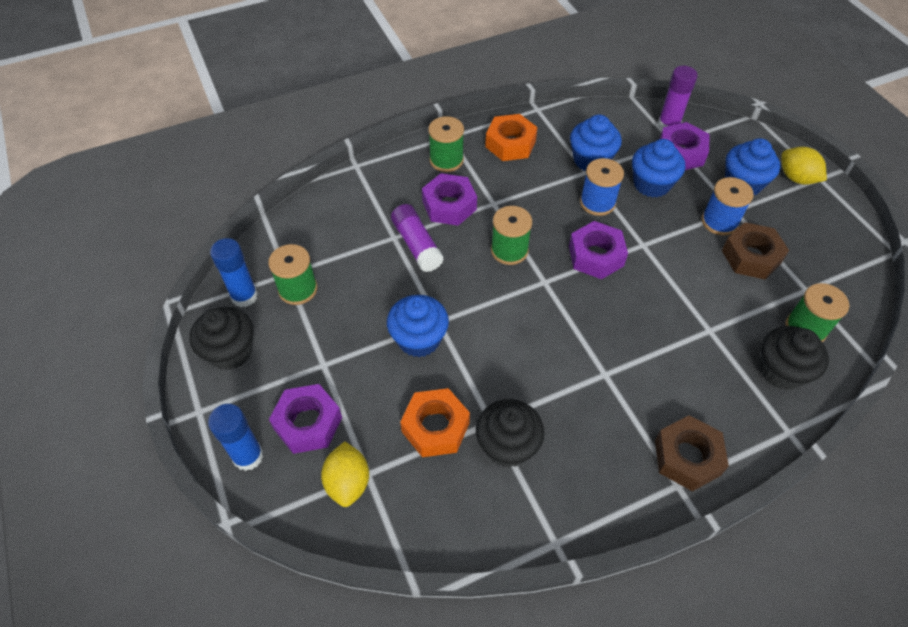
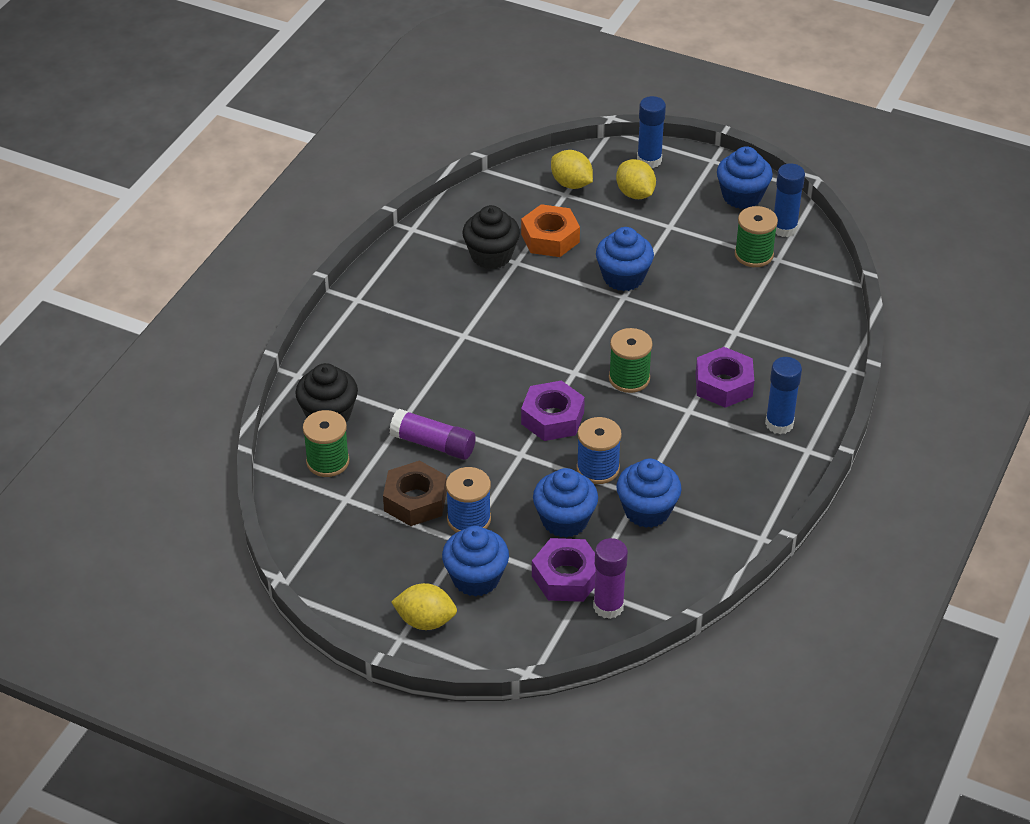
camera: 140 degrees right, 10 degrees down
(230, 351) = (742, 196): black cupcake -> blue cupcake
(308, 423) = (635, 194): purple nut -> yellow lemon
(417, 245) = (708, 337): purple glue stick -> purple glue stick (433, 444)
(446, 160) = (779, 424): green spool -> blue glue stick
(510, 144) = (742, 479): orange nut -> none
(687, 457) = (362, 318): brown nut -> none

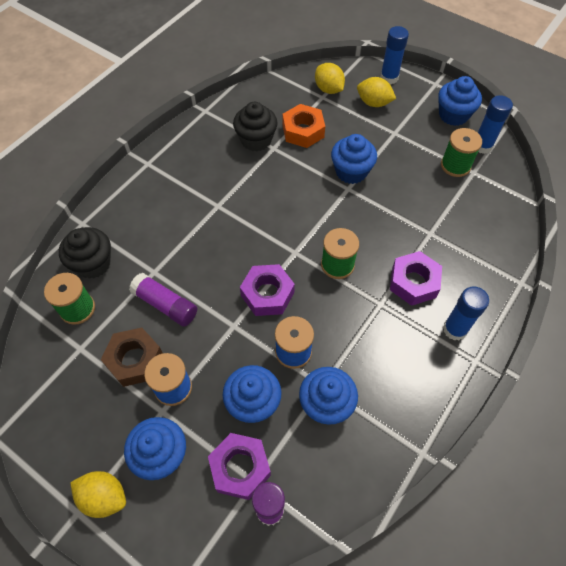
camera: 10 degrees right, 15 degrees up
(635, 194) = (373, 103): yellow lemon -> yellow lemon turned 45 degrees counterclockwise

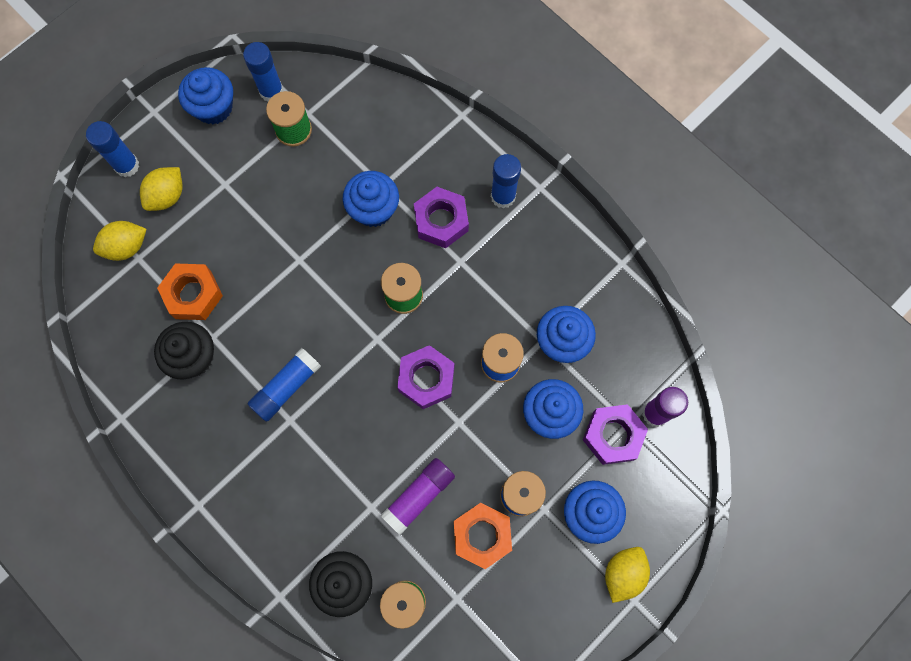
camera: 80 degrees left, 15 degrees up
(135, 360) = (482, 535): brown nut -> orange nut
(243, 199) = (286, 387): none -> blue glue stick
(351, 172) = (274, 250): blue cupcake -> blue cupcake (373, 209)

